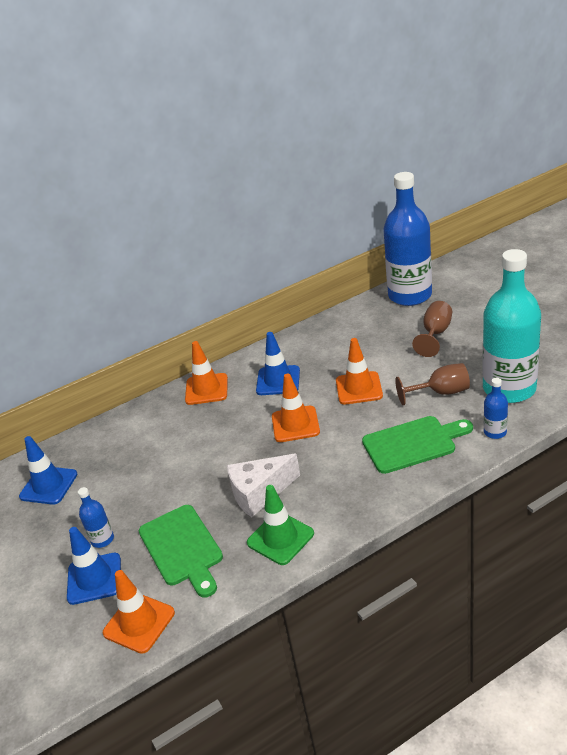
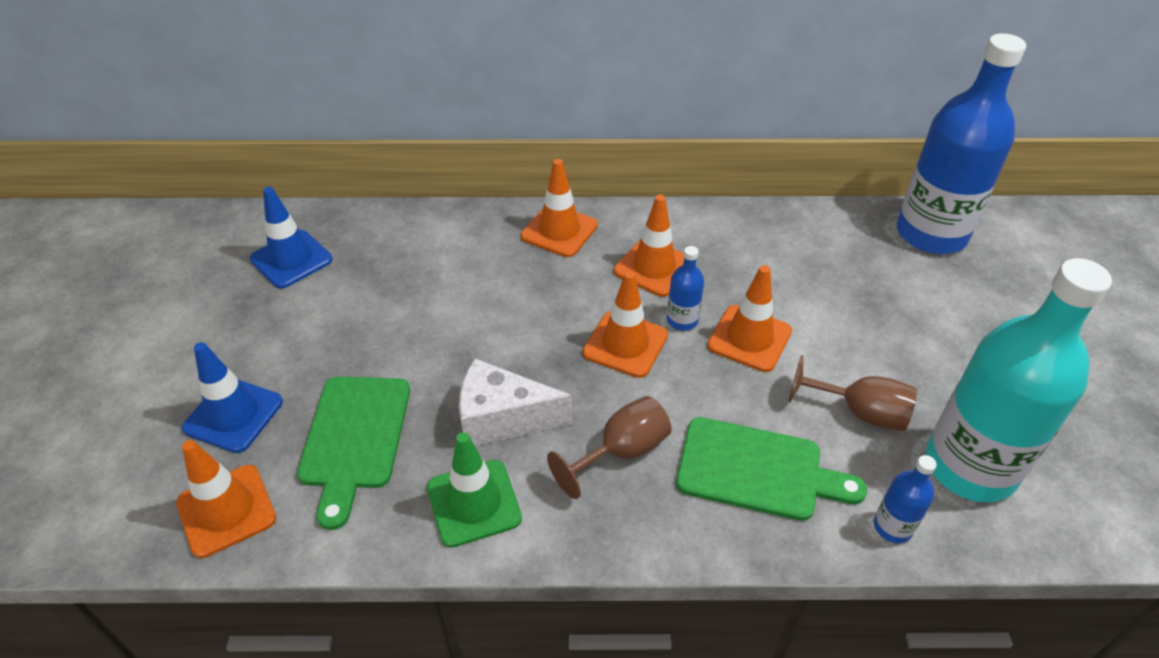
camera: 25 degrees right, 10 degrees up
(102, 539) = (284, 367): blue bottle -> blue bottle (682, 320)
(278, 381) = (654, 267): blue traffic cone -> orange traffic cone
(435, 334) = (923, 314): brown goblet -> brown goblet (621, 452)

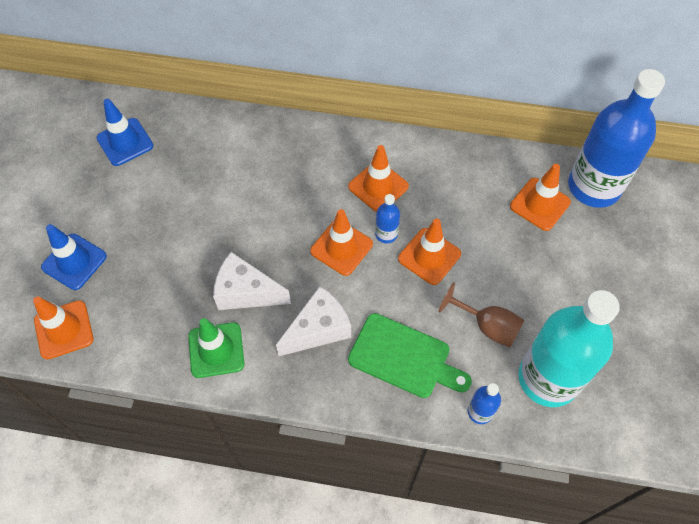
camera: 10 degrees right, 15 degrees up
(354, 438) = (148, 291): green cutting board -> none
(559, 231) = (317, 144): orange traffic cone -> orange traffic cone (540, 204)
(621, 452) = (318, 329): brown goblet -> white cheese

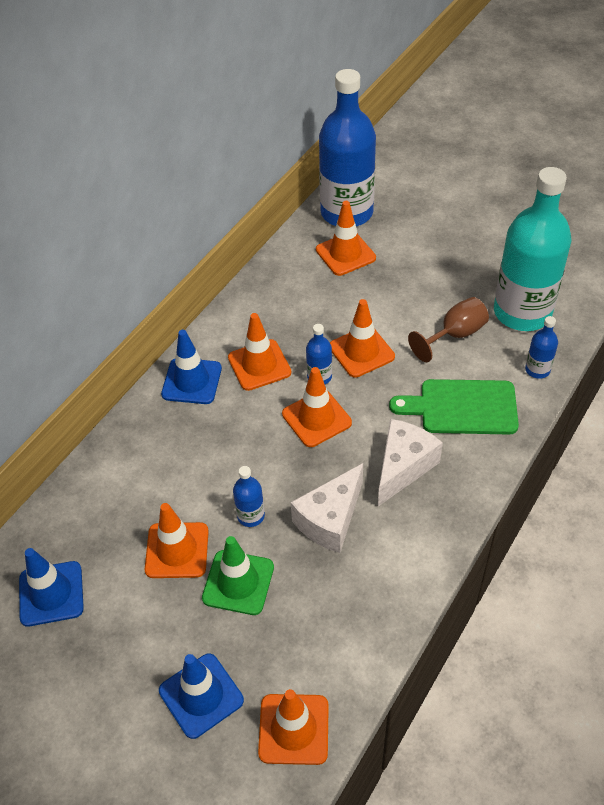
camera: 65 degrees left, 10 degrees down
(183, 201) = (177, 550): none -> orange traffic cone
(216, 350) = (389, 568): green traffic cone -> green traffic cone (238, 582)
(230, 236) = (251, 516): none -> blue bottle
(318, 329) = (403, 467): white cheese -> white cheese turned 45 degrees clockwise
(340, 147) = (192, 381): none -> blue traffic cone
(404, 357) = (462, 407): green cutting board -> green cutting board turned 135 degrees counterclockwise

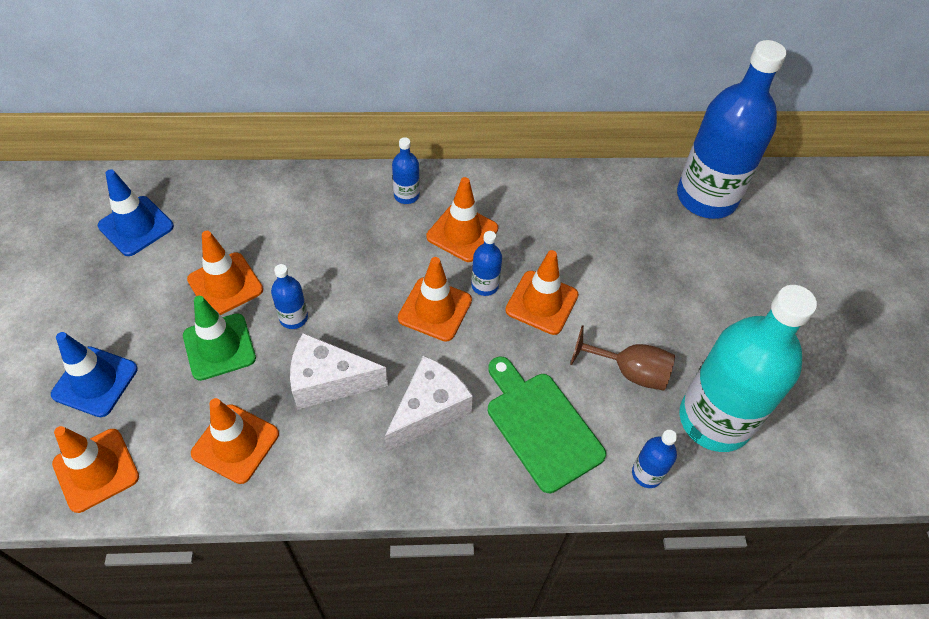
camera: 50 degrees right, 5 degrees up
(192, 381) = (406, 195): blue traffic cone -> blue bottle
(345, 254) = (652, 225): orange traffic cone -> orange traffic cone (235, 443)
(403, 467) = (429, 411): white cheese -> white cheese turned 45 degrees counterclockwise

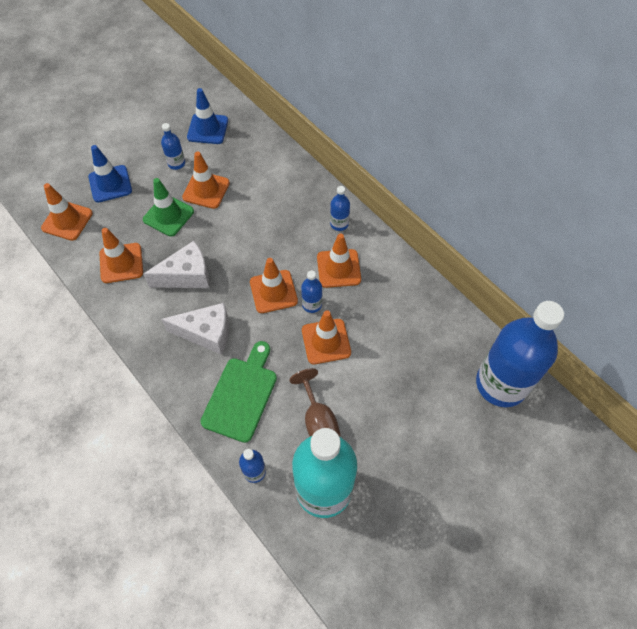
camera: 55 degrees right, 5 degrees up
(293, 318) = (212, 233): blue bottle -> blue bottle (176, 163)
(328, 382) = (187, 276): white cheese -> white cheese turned 105 degrees clockwise

